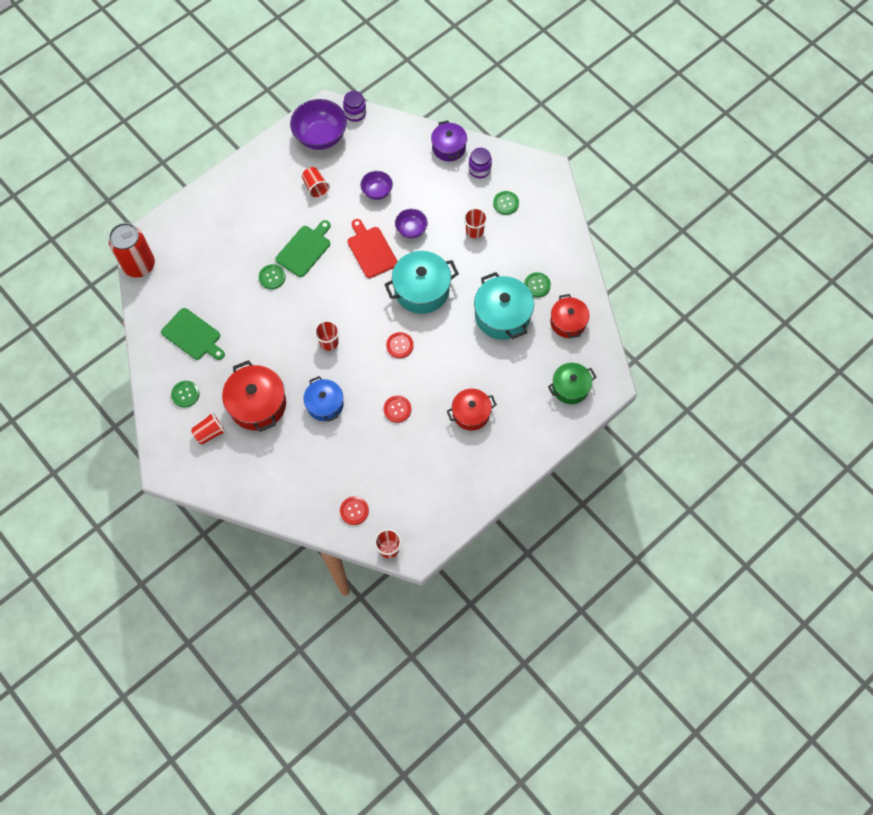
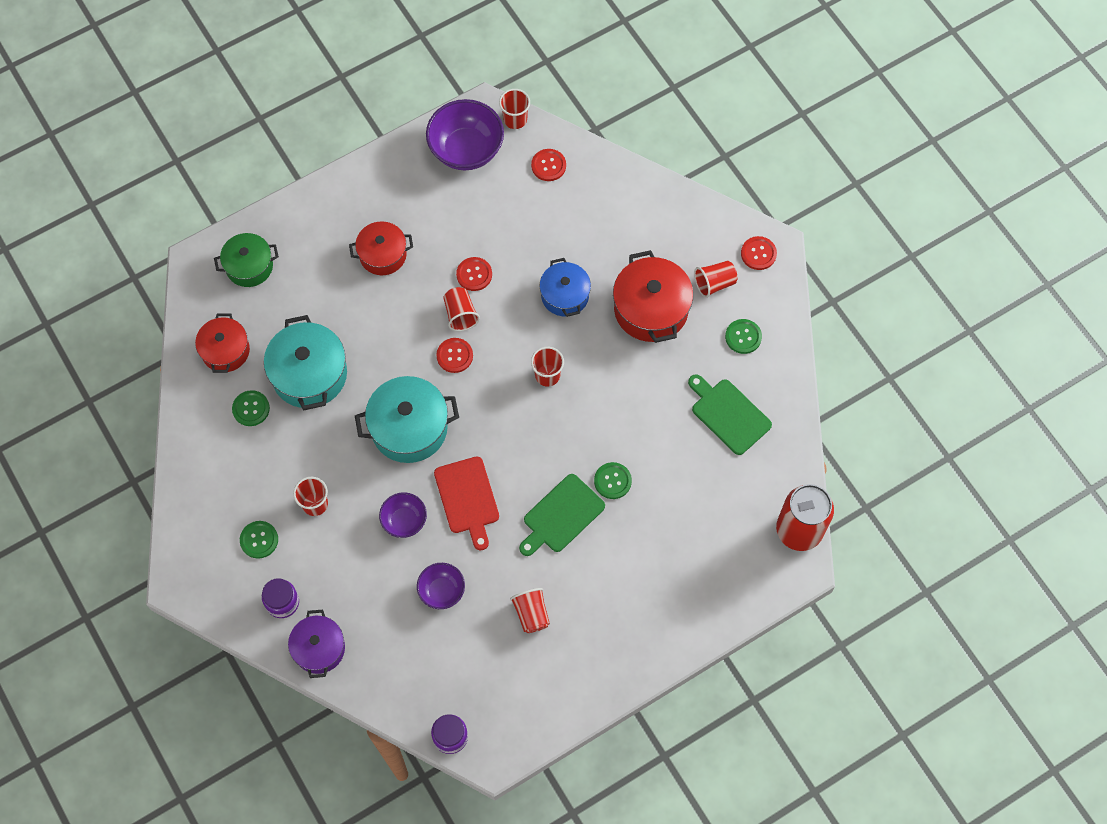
camera: 170 degrees left, 0 degrees up
(177, 463) = (758, 254): none -> red button
(320, 137) = (511, 702): purple bowl -> purple bowl (466, 150)
(401, 377) = (460, 314): none -> red cup

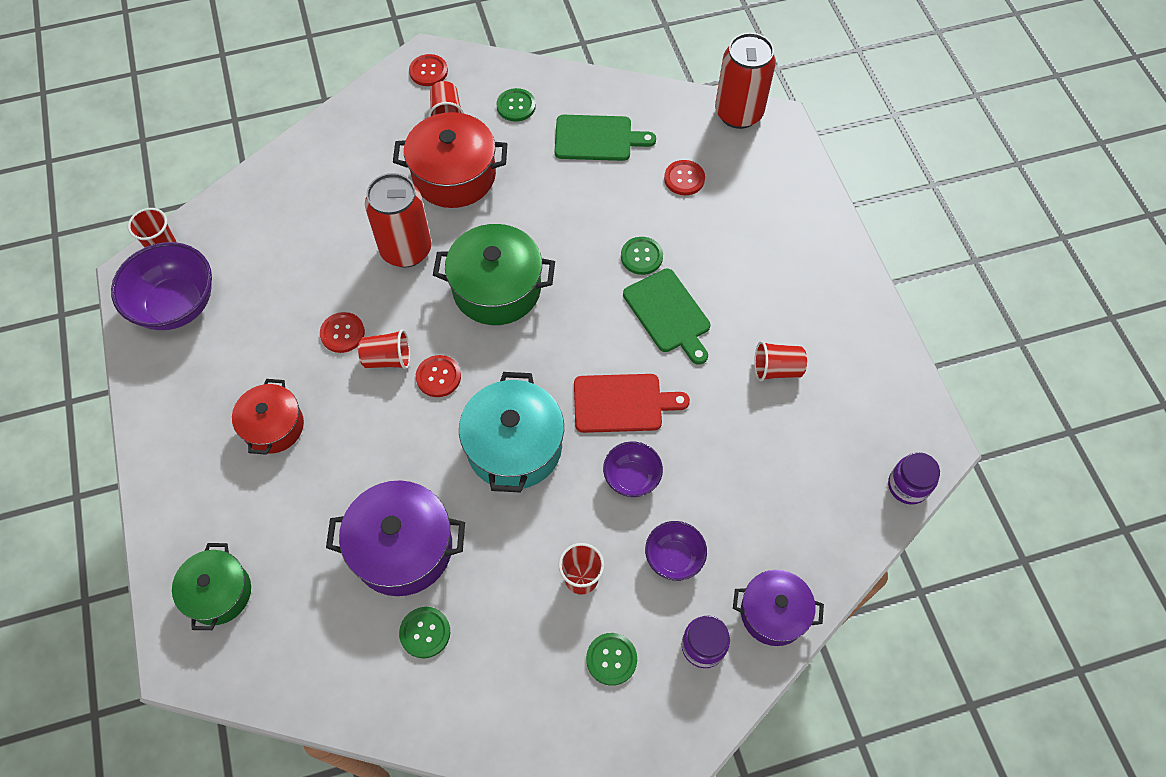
camera: 75 degrees left, 5 degrees down
(225, 351) = (329, 650): red pot -> none
(309, 374) = (402, 548): turquoise pot -> purple pot
(442, 591) = (729, 456): purple bowl -> purple bowl (674, 558)
(547, 375) = (497, 288): red cup -> green pot
(548, 165) = (238, 228): red button -> red button (684, 178)
(565, 295) = (406, 250): blue pot -> red can
(728, 414) = (597, 138): green cutting board -> green cutting board turned 150 degrees counterclockwise

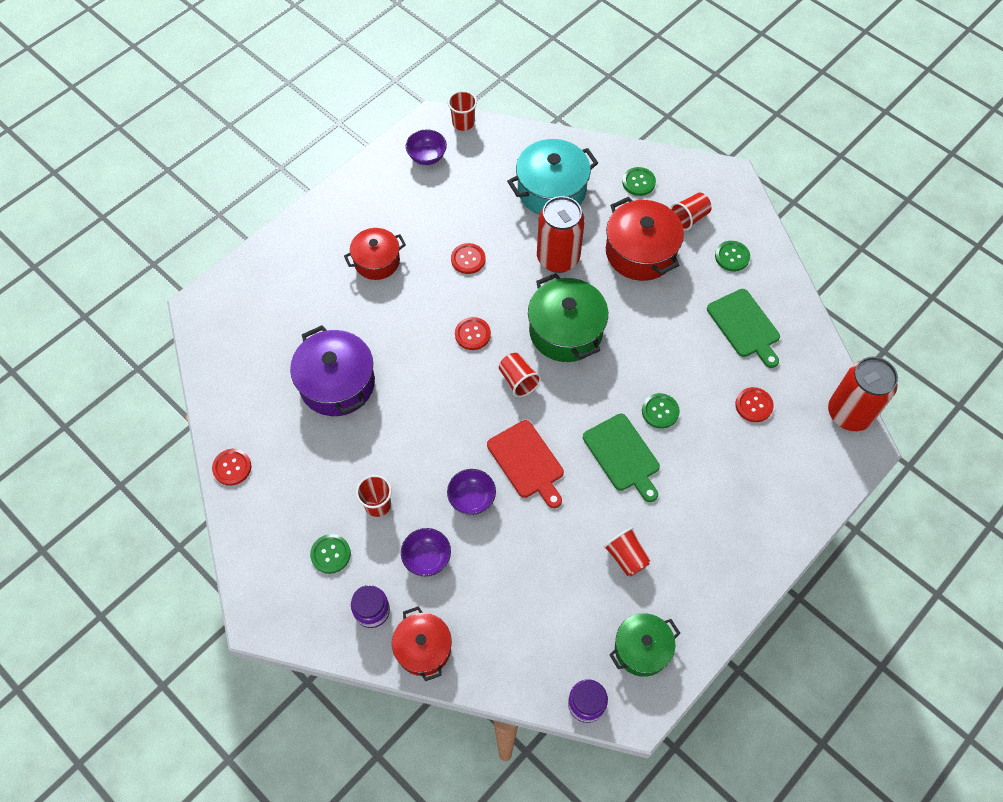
camera: 60 degrees right, 0 degrees up
(176, 305) = (427, 157): purple bowl -> purple bowl, size x0.56
(219, 593) = (251, 300): green pot -> green pot (642, 649)
(388, 359) = (466, 296): red cup -> red cup (518, 380)
(425, 633) = (288, 429): green button -> green button (638, 182)
(428, 71) = (718, 185): red button -> red button (232, 467)
(514, 446) = (449, 410): turquoise pot -> turquoise pot (551, 190)
(668, 314) = (622, 455): green cutting board -> green cutting board turned 60 degrees counterclockwise
(773, 613) = (423, 648): purple pot -> red pot

